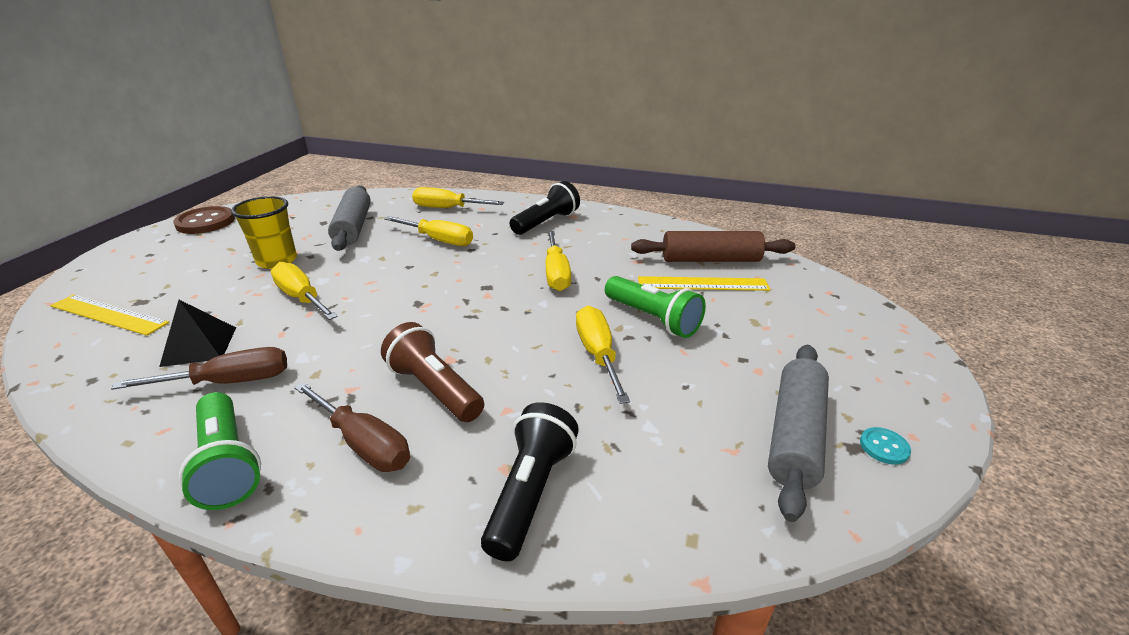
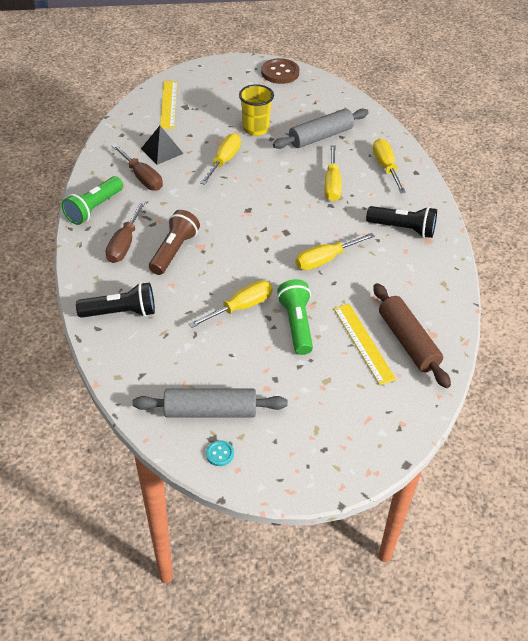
camera: 65 degrees right, 15 degrees up
(652, 319) = (296, 324): green flashlight -> green flashlight turned 150 degrees clockwise

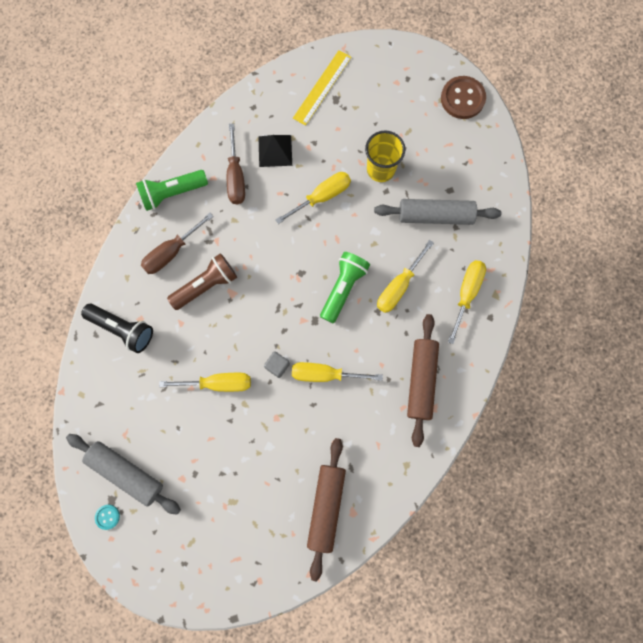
camera: 35 degrees right, 30 degrees up
(281, 272) = (277, 366): none -> grey cube
(296, 324) = (250, 430): green flashlight -> green flashlight (343, 288)
(363, 343) = (289, 484): yellow ruler -> none
(403, 229) = (421, 380): black flashlight -> brown rolling pin

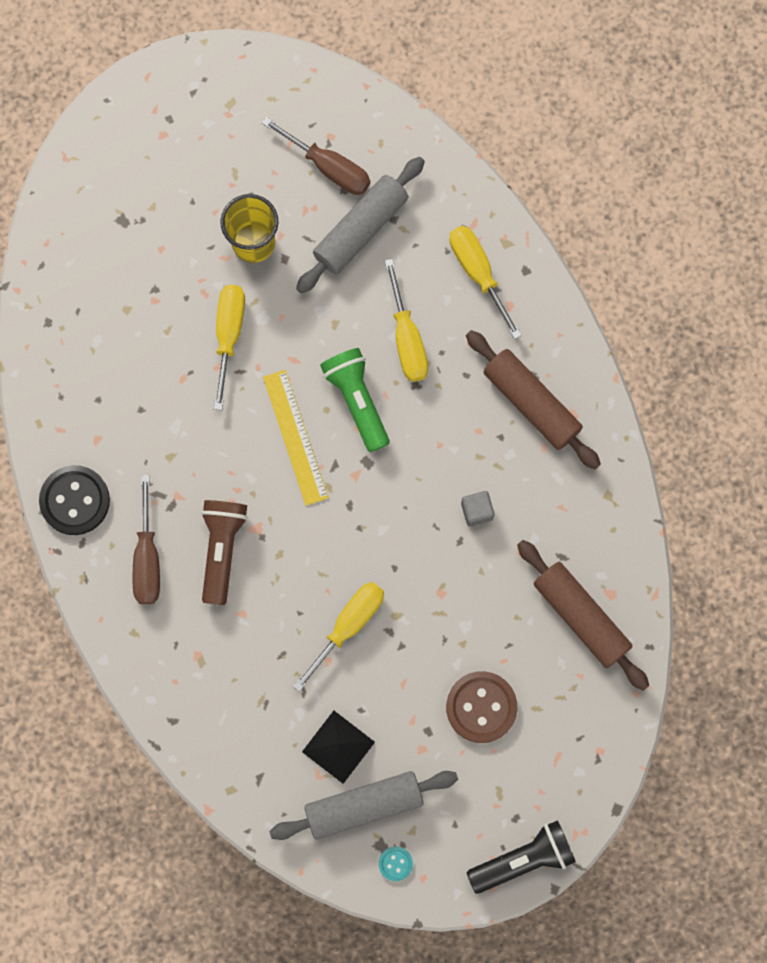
camera: 50 degrees left, 0 degrees up
(122, 329) = (193, 684): black flashlight -> black flashlight (523, 859)
(172, 193) = (75, 501): green flashlight -> black button
(236, 177) = (118, 412): brown screwdriver -> brown screwdriver (328, 167)
(275, 150) = (125, 341): black pyramid -> black pyramid (338, 746)
(277, 366) = (383, 545): grey cube -> grey cube (477, 511)
(322, 87) = (93, 224): yellow ruler -> yellow ruler (295, 437)
(325, 374) = (437, 500): yellow screwdriver -> none
(462, 98) = (249, 79): brown button -> brown button (481, 707)

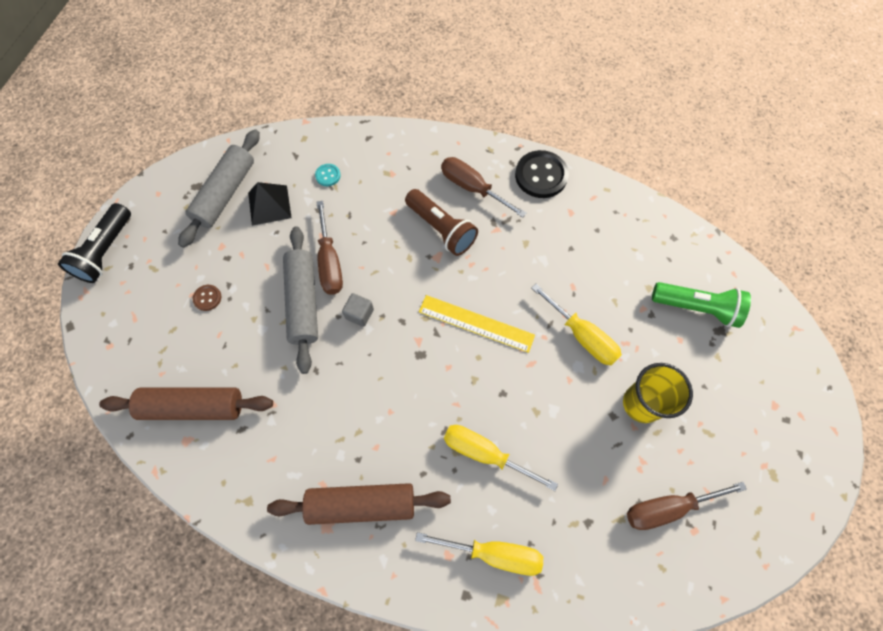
camera: 130 degrees right, 10 degrees down
(348, 626) = (330, 262): yellow screwdriver -> brown screwdriver
(357, 401) = (468, 382): green flashlight -> green flashlight (696, 308)
(361, 230) = (597, 490): grey rolling pin -> grey rolling pin (303, 302)
(395, 863) = (180, 186): turquoise button -> turquoise button (328, 175)
(477, 511) = (324, 398): grey cube -> grey cube (359, 314)
(481, 707) = (207, 298): brown button -> brown button, size x0.48

